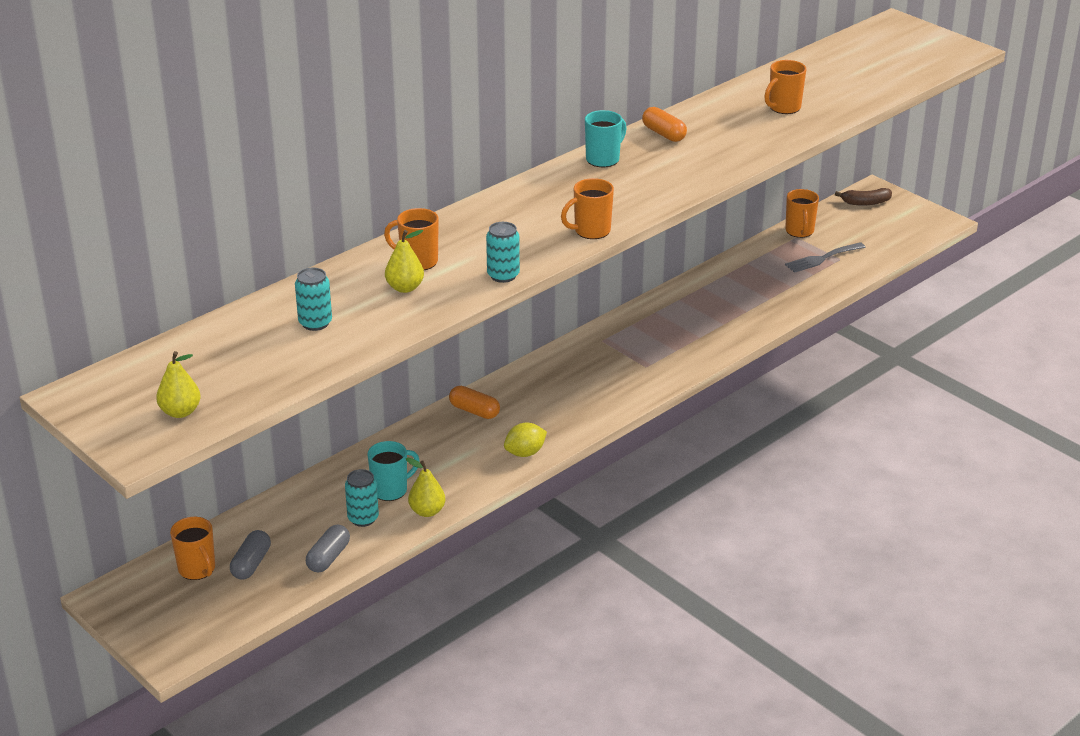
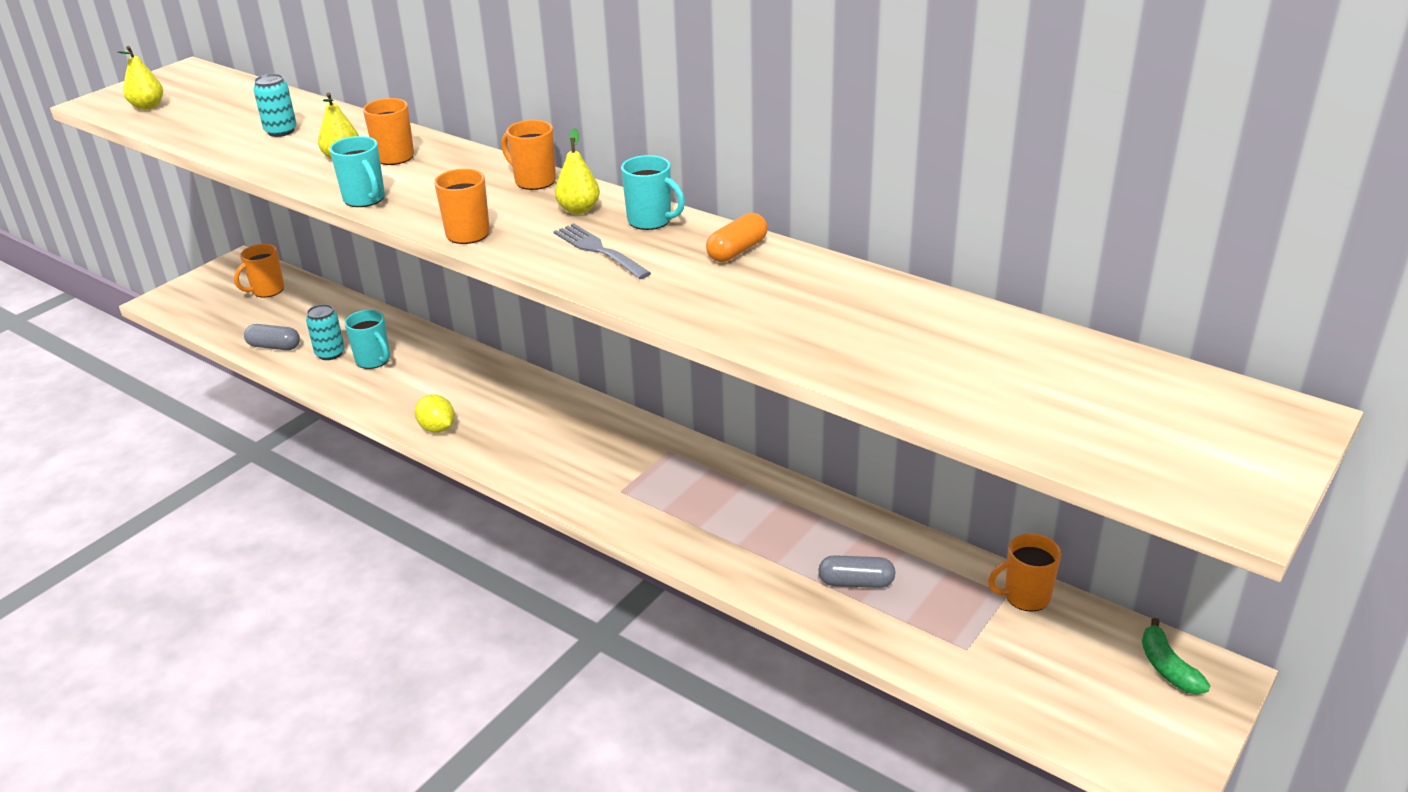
camera: 80 degrees right, 0 degrees up
(251, 564) = (271, 312): grey capsule -> grey capsule (856, 582)
(427, 511) = (339, 385): yellow pear -> yellow pear (578, 209)
(474, 411) = (510, 386): orange capsule -> none
(503, 275) = (365, 199): turquoise can -> turquoise mug
(783, 108) = (866, 331): orange mug -> orange mug (534, 181)
(822, 258) = (957, 628): grey fork -> grey fork (598, 250)
(865, 202) = (1167, 667): brown banana -> green banana

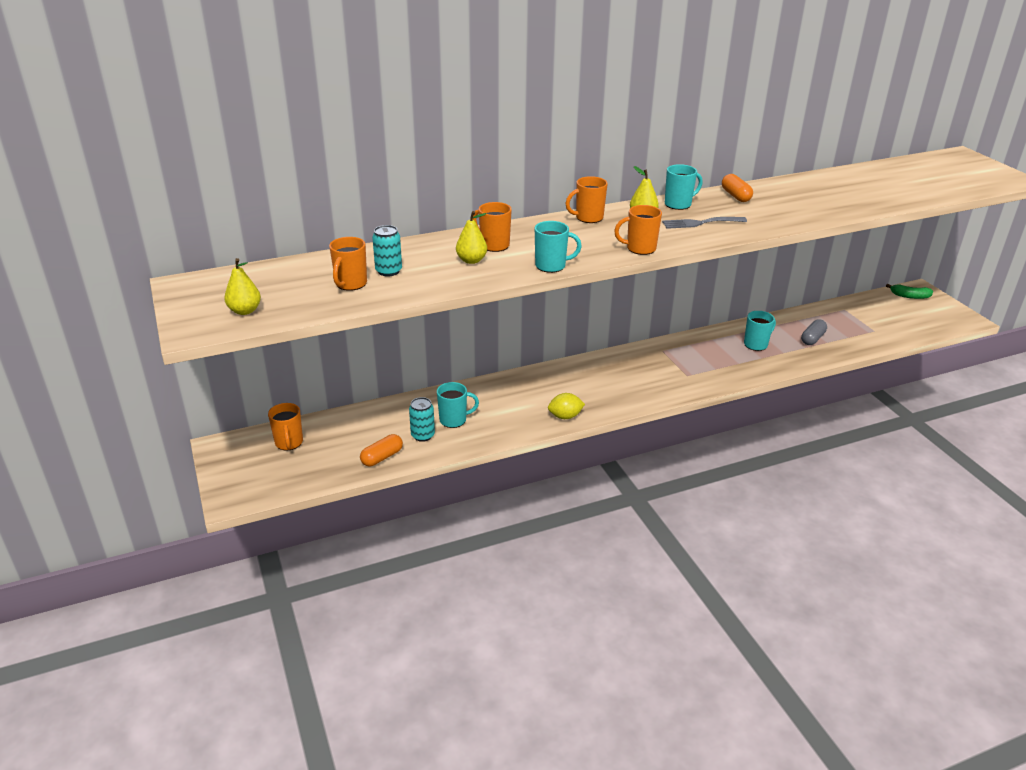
camera: 60 degrees left, 0 degrees up
(274, 346) = (382, 457): grey capsule -> orange capsule
(774, 529) = (756, 344): none -> turquoise mug
(1025, 596) = (848, 306): orange mug -> orange mug (350, 284)

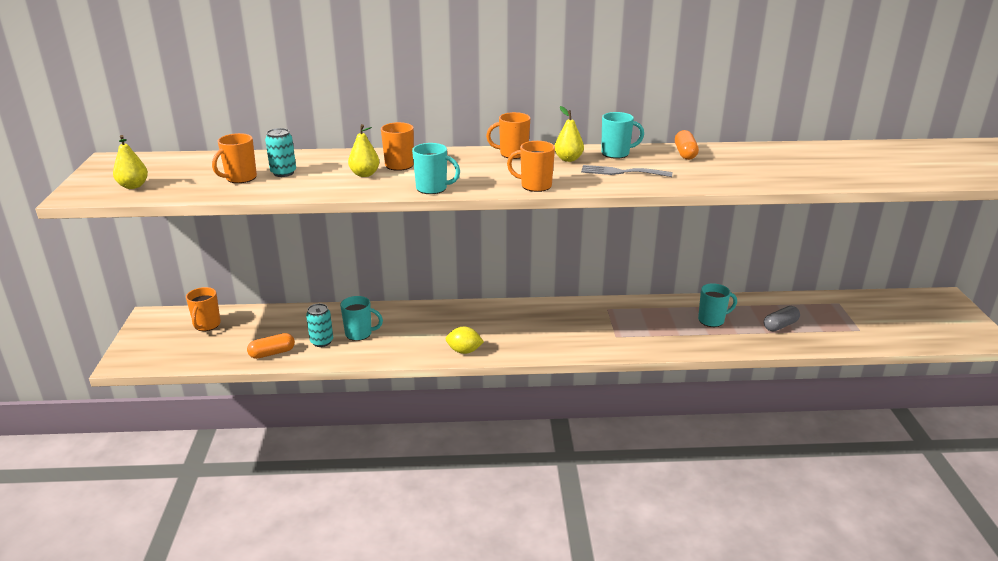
camera: 20 degrees right, 5 degrees down
(909, 296) = (928, 302): green banana -> none

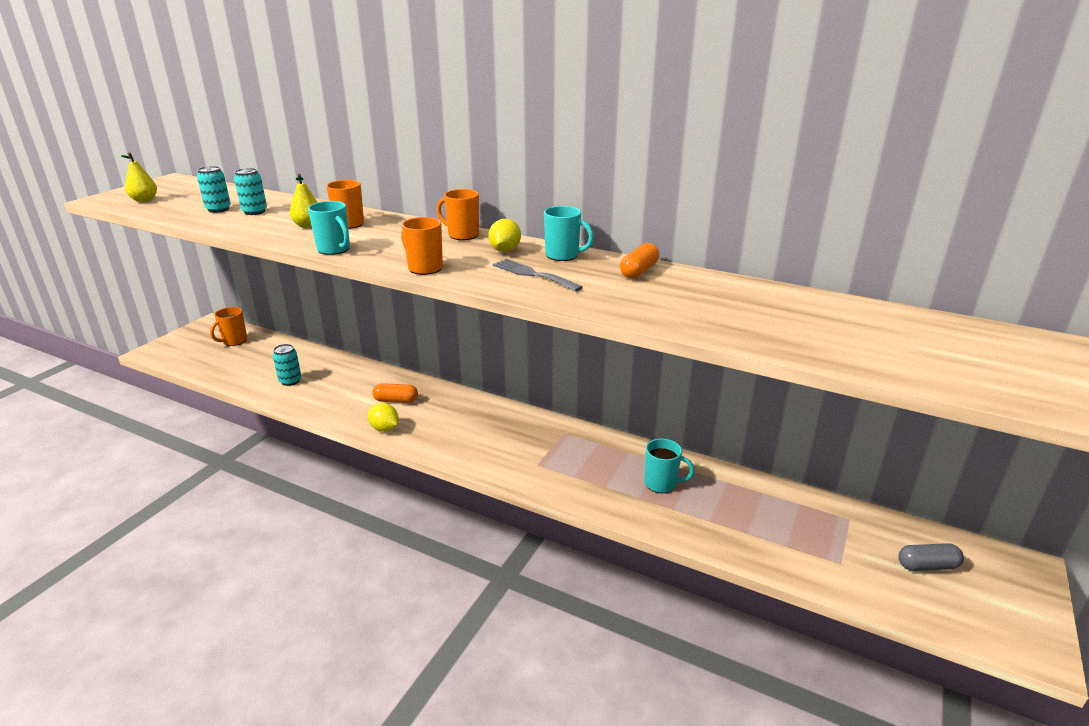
camera: 30 degrees right, 0 degrees up
(240, 178) = (218, 209): orange mug -> turquoise can
(272, 353) = (245, 378): orange capsule -> orange capsule (396, 400)
(359, 334) = (325, 384): turquoise mug -> none
(568, 159) = (505, 250): yellow pear -> yellow lemon
(780, 325) = (737, 519): grey capsule -> grey capsule (927, 566)

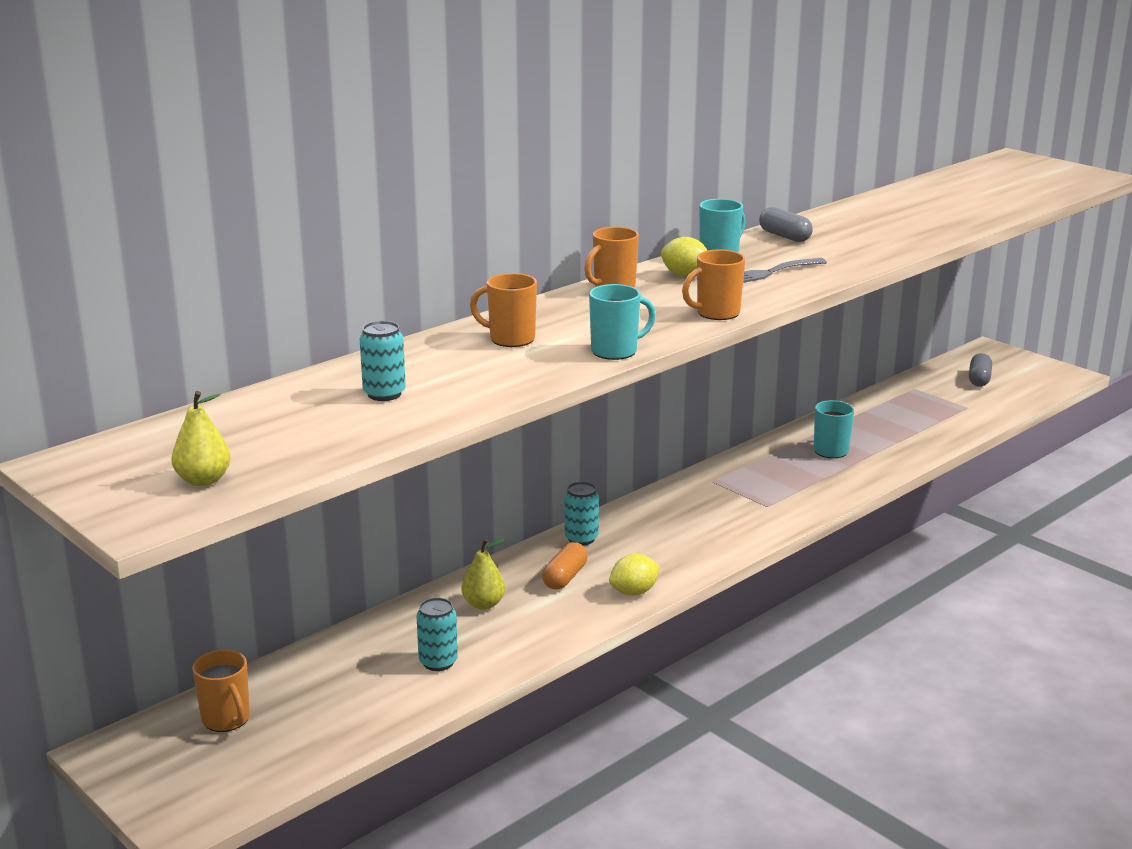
camera: 70 degrees left, 5 degrees down
(218, 209) = (340, 419): turquoise can -> turquoise can (581, 538)
(308, 226) = (496, 362): yellow pear -> yellow pear (483, 604)
(639, 271) = (784, 236): orange capsule -> grey capsule

